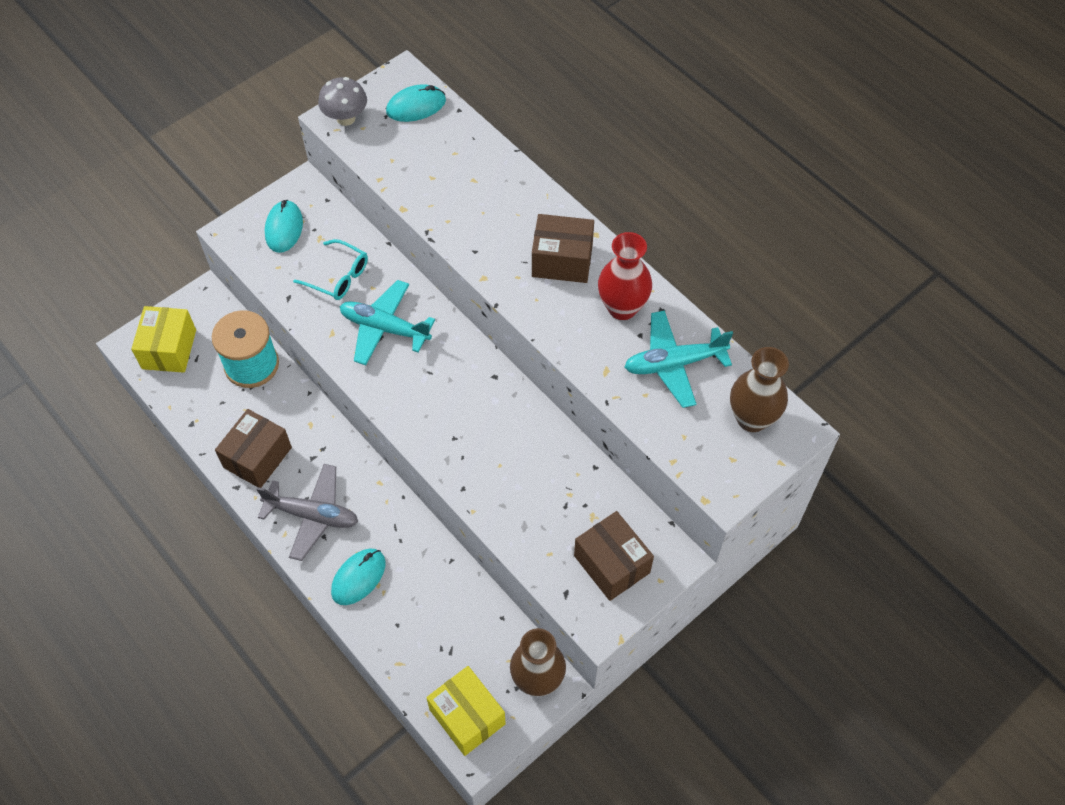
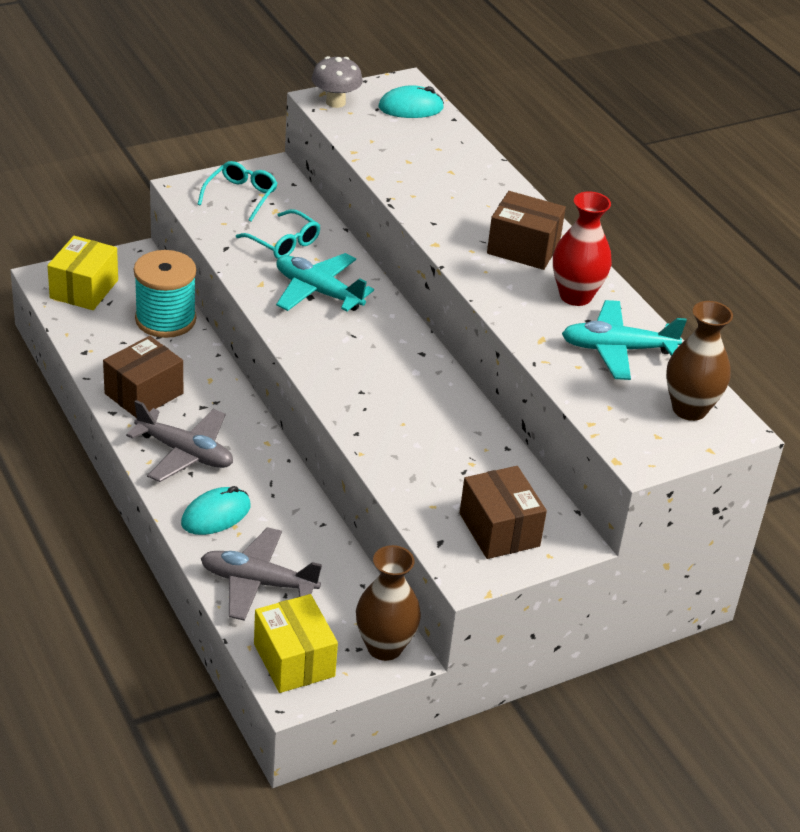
camera: 10 degrees right, 20 degrees down
(284, 228) = (241, 196): turquoise mouse -> turquoise glasses
(414, 642) = (258, 582): none -> grey plane

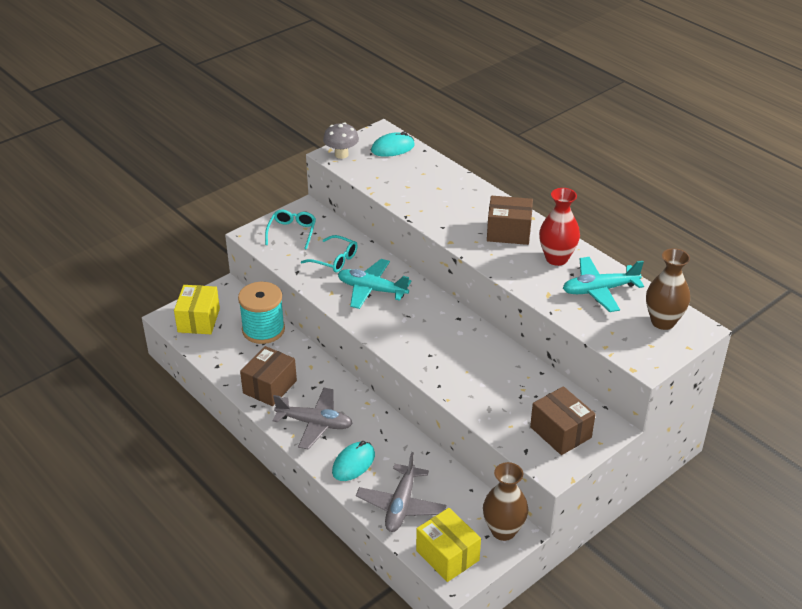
camera: 10 degrees left, 0 degrees up
(258, 582) = (401, 505): grey plane -> grey plane turned 75 degrees counterclockwise

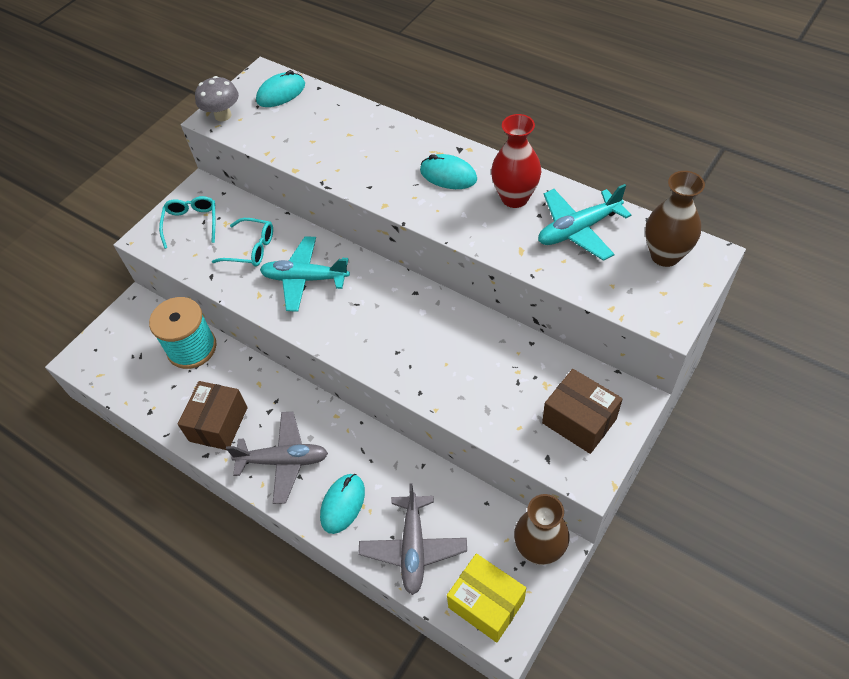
camera: 10 degrees left, 15 degrees up
(199, 320) = (113, 354): yellow box -> none
(508, 232) = (448, 175): brown box -> turquoise mouse

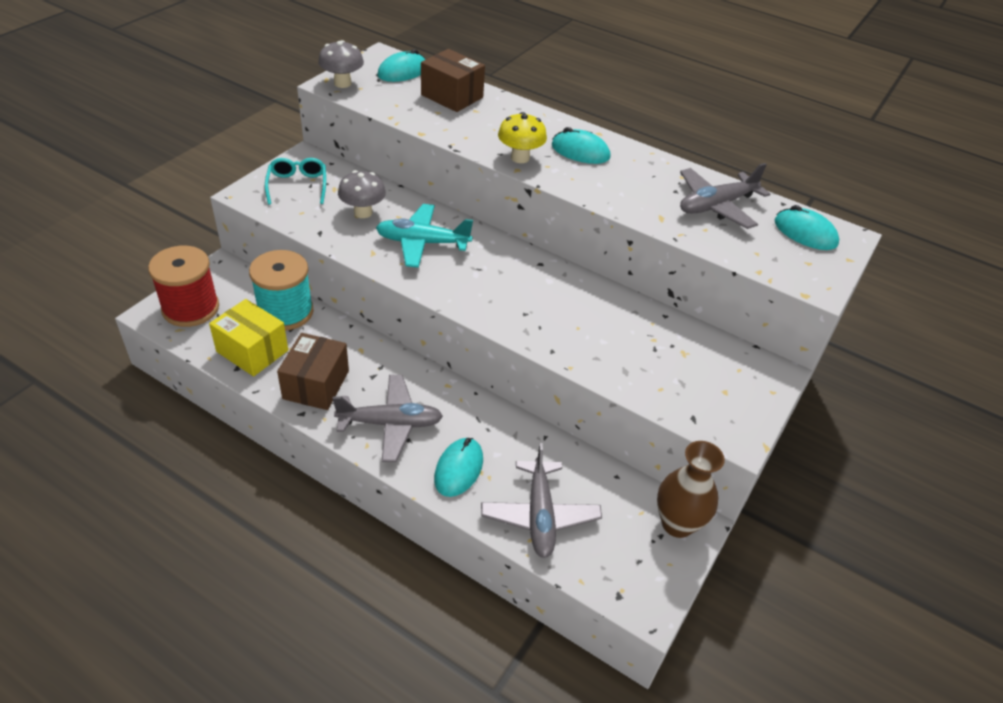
camera: 10 degrees left, 10 degrees down
(109, 351) = (190, 308): none -> red spool
(251, 249) = (363, 212): turquoise glasses -> grey mushroom
(388, 190) = (520, 158): none -> yellow mushroom
(486, 604) = (624, 574): yellow box -> yellow box (252, 351)
(514, 198) = (649, 175): red vase -> none
(578, 230) = (716, 206): turquoise plane -> grey plane
(579, 421) = (722, 387): brown box -> brown box (452, 96)
(665, 255) = (805, 233): brown vase -> turquoise mouse

